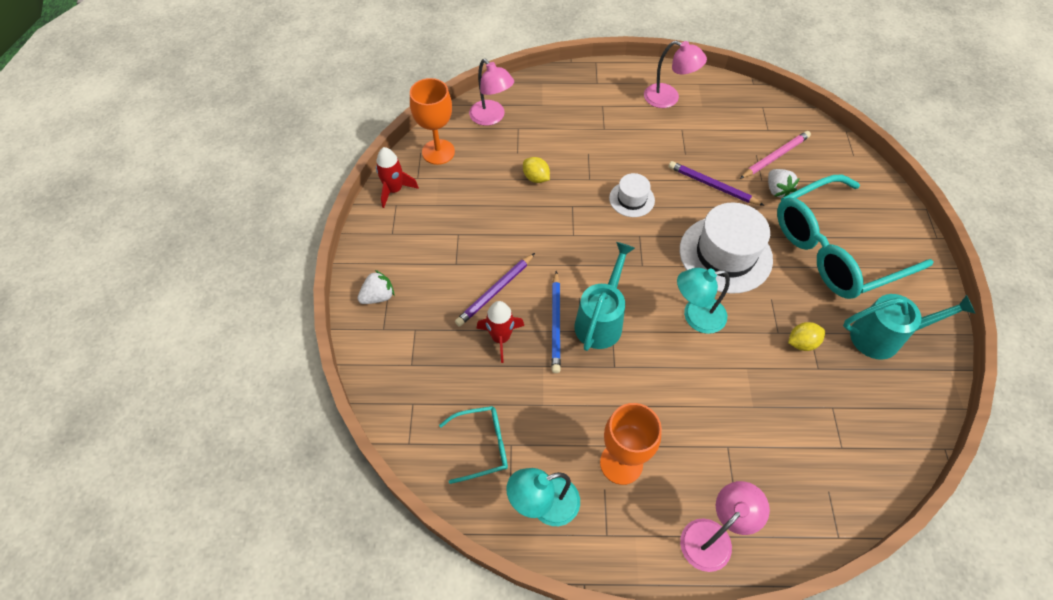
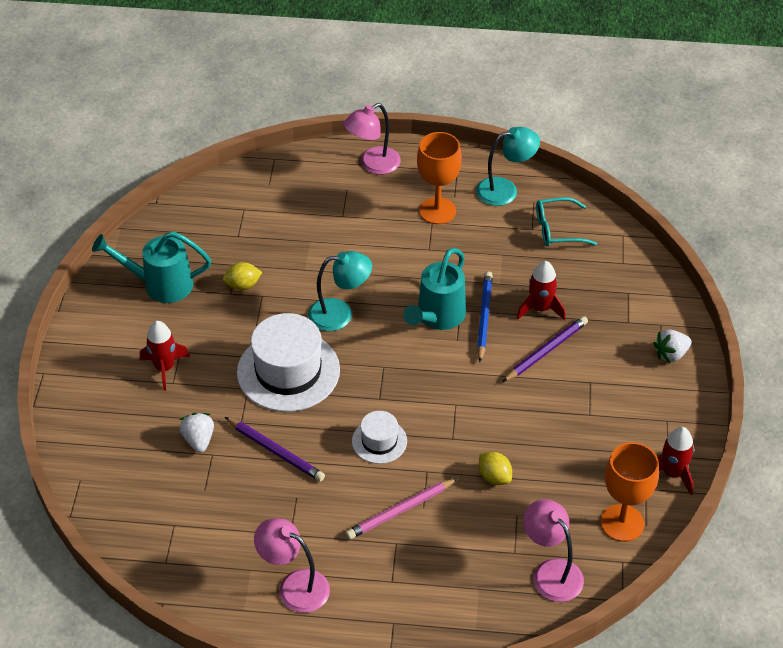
camera: 175 degrees left, 10 degrees down
(775, 156) = (182, 484): pink pencil -> pink pencil (400, 511)
(835, 249) = (164, 368): turquoise glasses -> red rocket

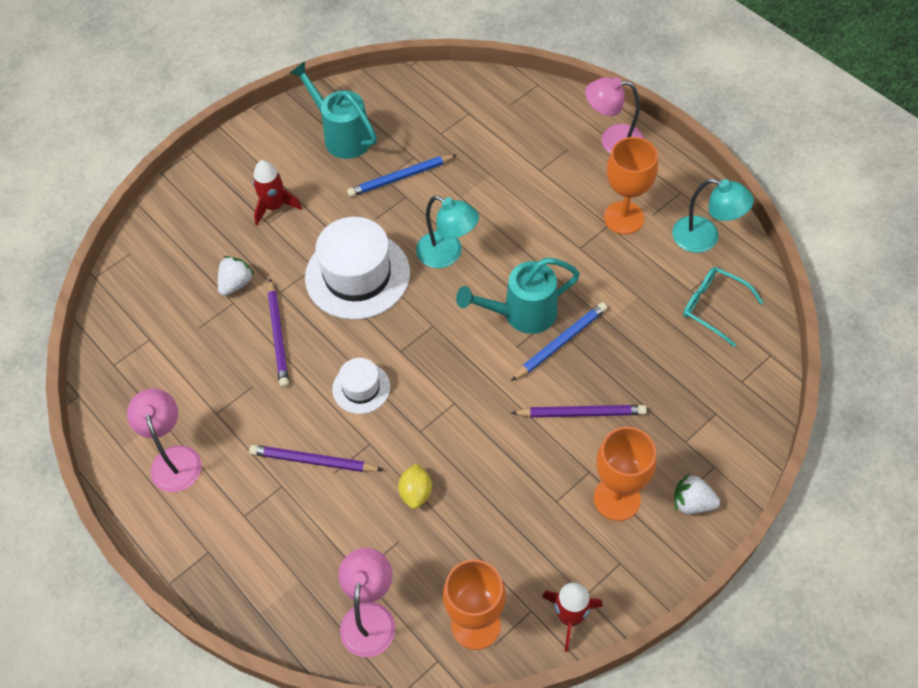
camera: 45 degrees right, 10 degrees up
(243, 285) = (400, 178): yellow lemon -> blue pencil
(400, 511) = (313, 461): pink pencil -> purple pencil
(540, 308) = (618, 370): red rocket -> none
(624, 385) = (617, 498): none -> orange goblet

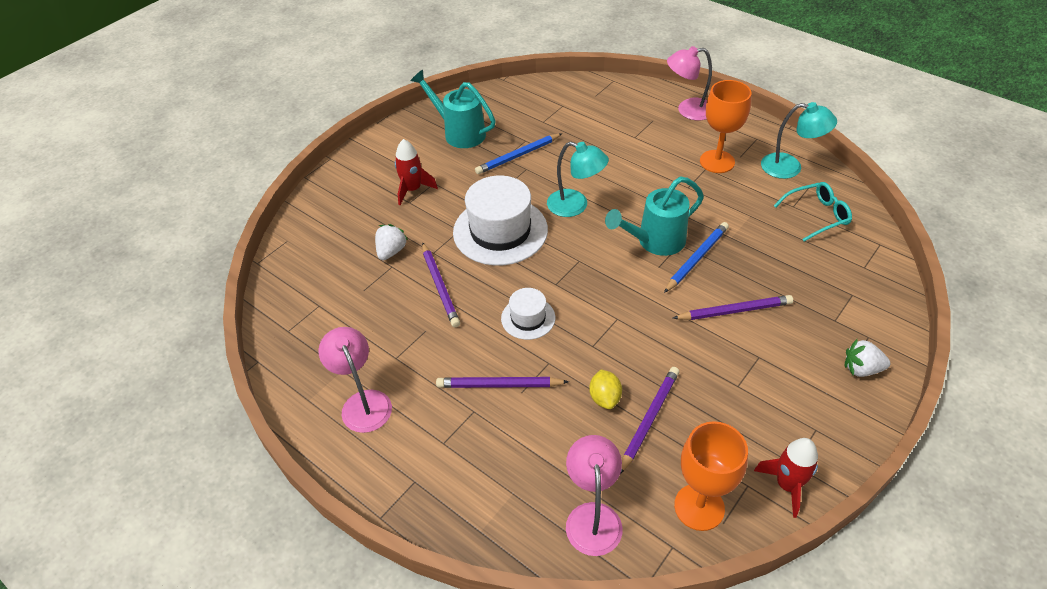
camera: 10 degrees left, 10 degrees down
(454, 523) = (649, 419): none -> purple pencil
(617, 498) = (792, 375): orange goblet -> none
(713, 307) = (817, 215): turquoise glasses -> turquoise glasses turned 135 degrees clockwise

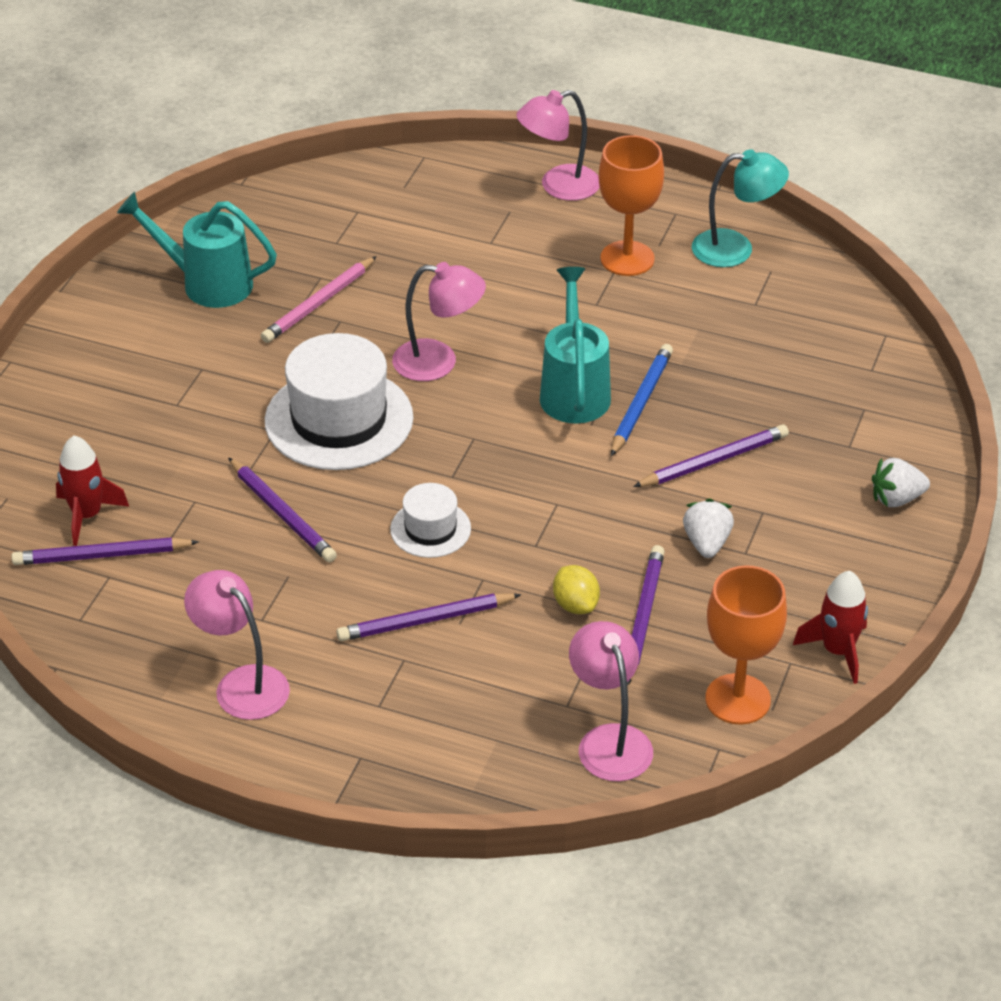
camera: 20 degrees left, 5 degrees down
(321, 290) = (101, 556): none -> purple pencil
(391, 251) = (183, 480): white strawberry -> white strawberry (706, 543)
(412, 189) = (172, 385): red rocket -> red rocket (87, 515)
(518, 156) = (318, 303): blue pencil -> pink pencil
(575, 206) = (438, 362): turquoise lamp -> pink lamp
(655, 241) = (574, 390): turquoise watering can -> turquoise watering can turned 135 degrees clockwise
(817, 215) = (791, 311): turquoise glasses -> none

